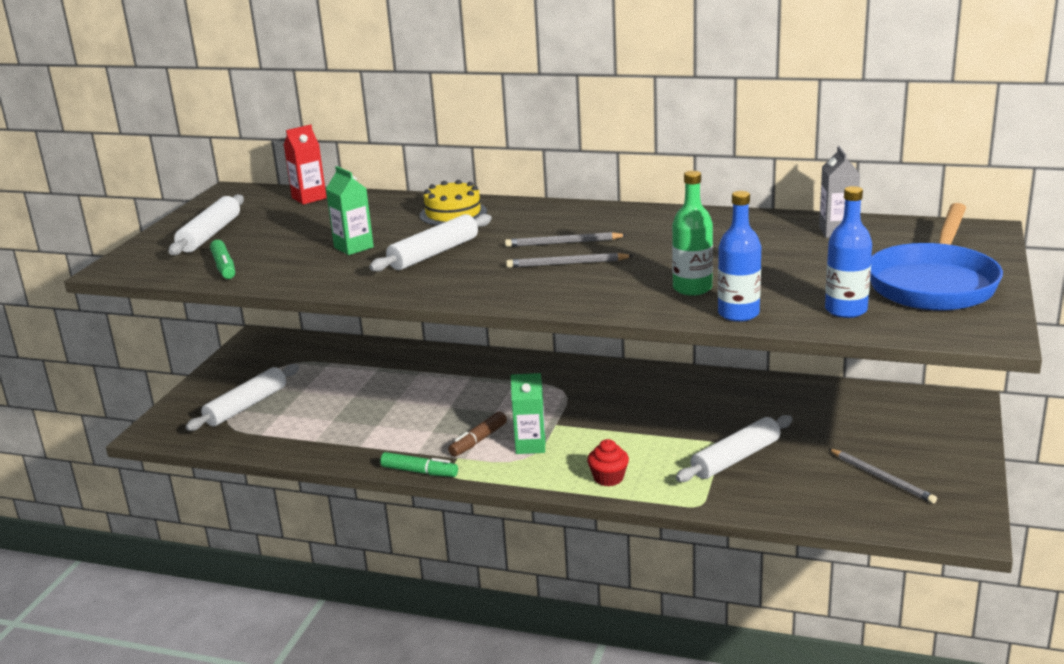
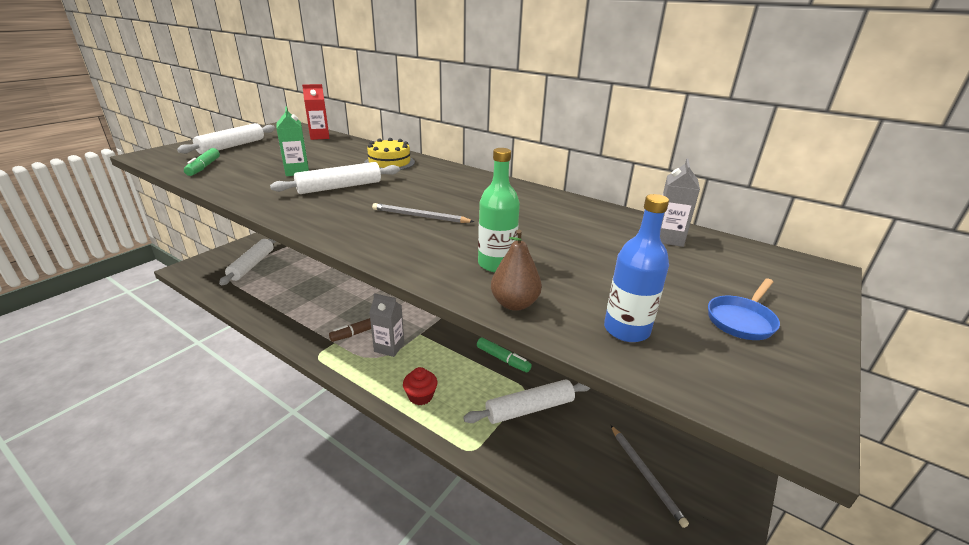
camera: 15 degrees right, 5 degrees up
(246, 406) = (252, 265): white rolling pin -> white rolling pin turned 45 degrees counterclockwise
(419, 472) = (300, 347): green marker -> green marker (503, 359)
(530, 446) = (389, 347): green carton -> grey carton
(563, 243) = (436, 199): grey pencil -> none
(738, 314) = (514, 304): blue bottle -> brown pear
(933, 283) = (741, 320): blue pan -> blue pan, size x0.46

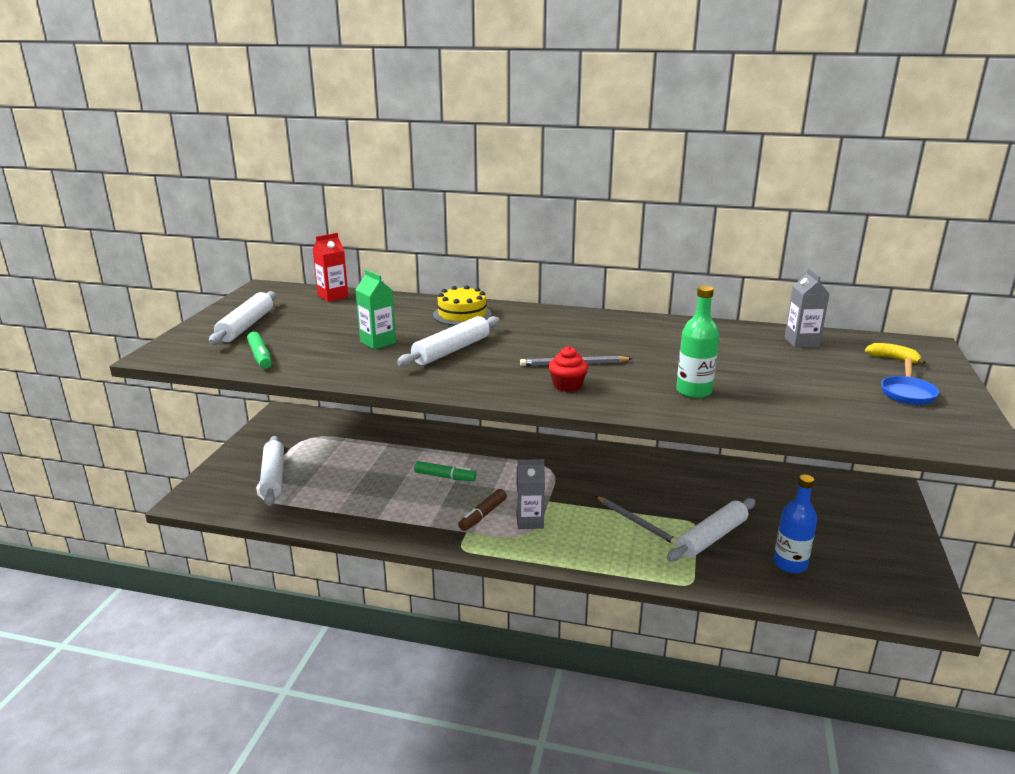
camera: 20 degrees left, 5 degrees down
(420, 396) = (604, 555): red cupcake -> red cupcake (567, 385)
(503, 359) = (652, 503): green marker -> green marker (445, 477)
(514, 304) = (744, 417): brown pear -> none
(626, 330) = (840, 417): blue bottle -> blue bottle (790, 564)
(645, 475) = (843, 559): grey pencil -> grey pencil (636, 522)
(760, 276) = (893, 358): none -> yellow banana

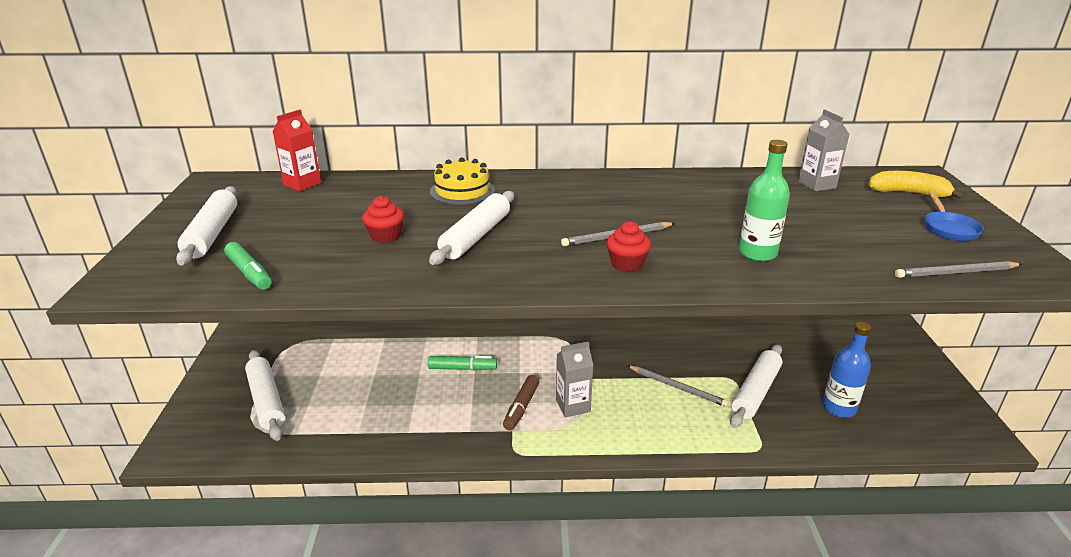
camera: 15 degrees left, 5 degrees up
(378, 342) = (385, 236): green carton -> red cupcake
(878, 429) = (955, 273): none -> grey pencil
(893, 358) = (908, 193): yellow banana -> yellow banana, size x1.54

